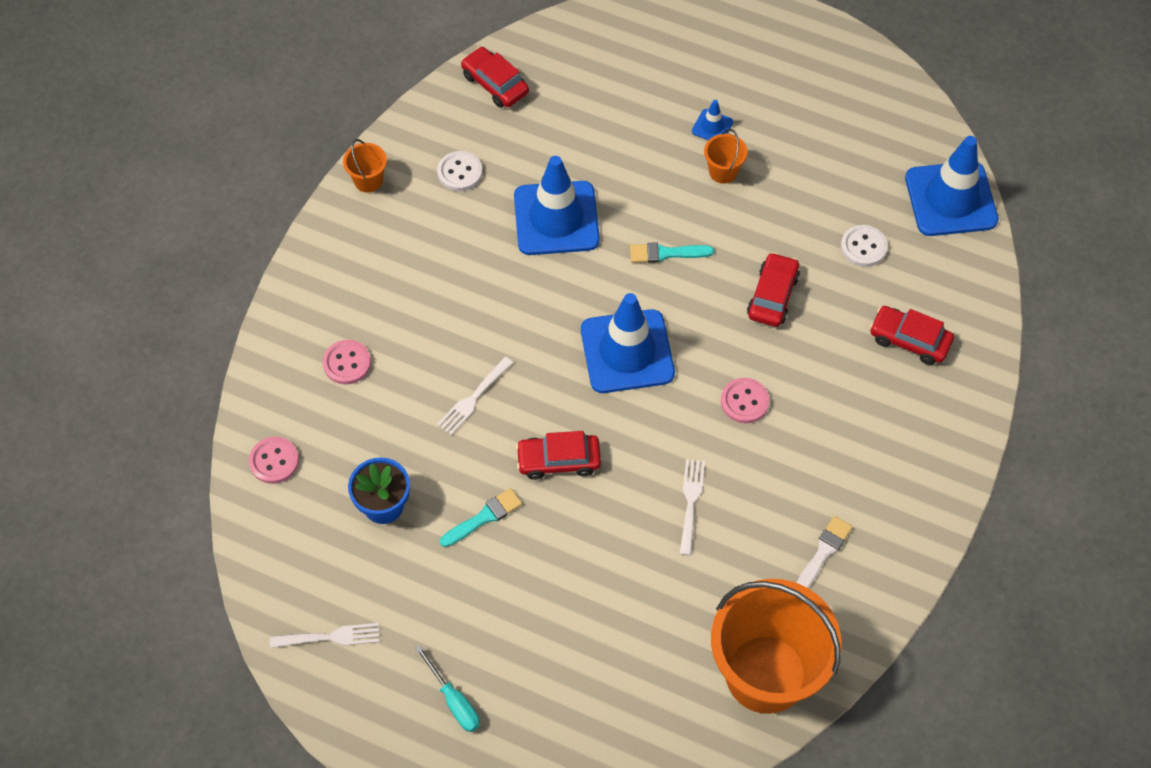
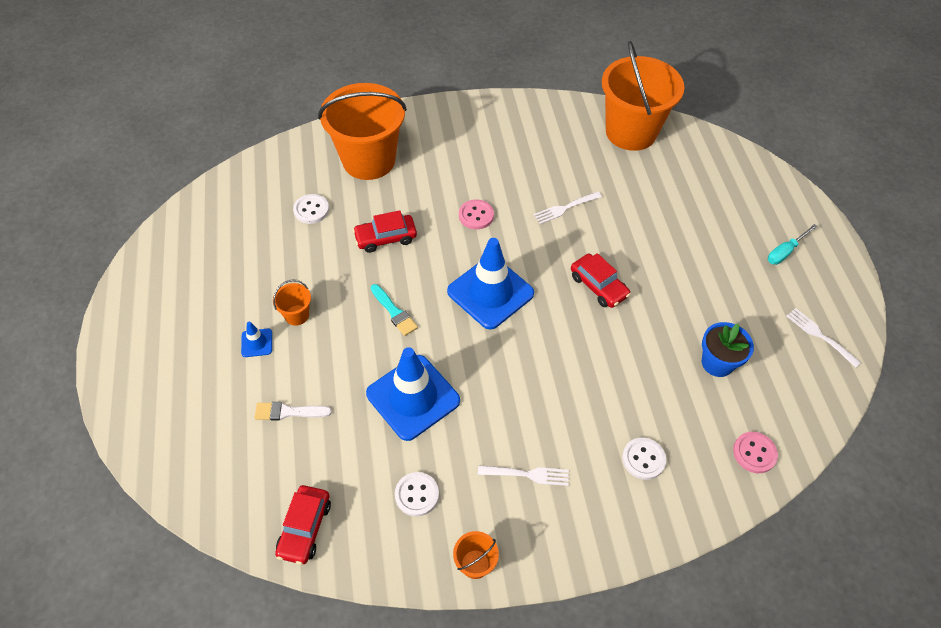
camera: 125 degrees left, 5 degrees down
(347, 363) = (643, 459): pink button -> white button
(454, 701) = (785, 252): turquoise screwdriver -> turquoise screwdriver turned 150 degrees counterclockwise
(473, 398) = (598, 359): white fork -> white fork (527, 475)
(484, 517) = (671, 302): turquoise brush -> none
(823, 552) = (541, 139): white brush -> white brush (288, 412)
(909, 340) = (369, 160): red car -> orange bucket
(951, 199) = (240, 183): blue traffic cone -> none

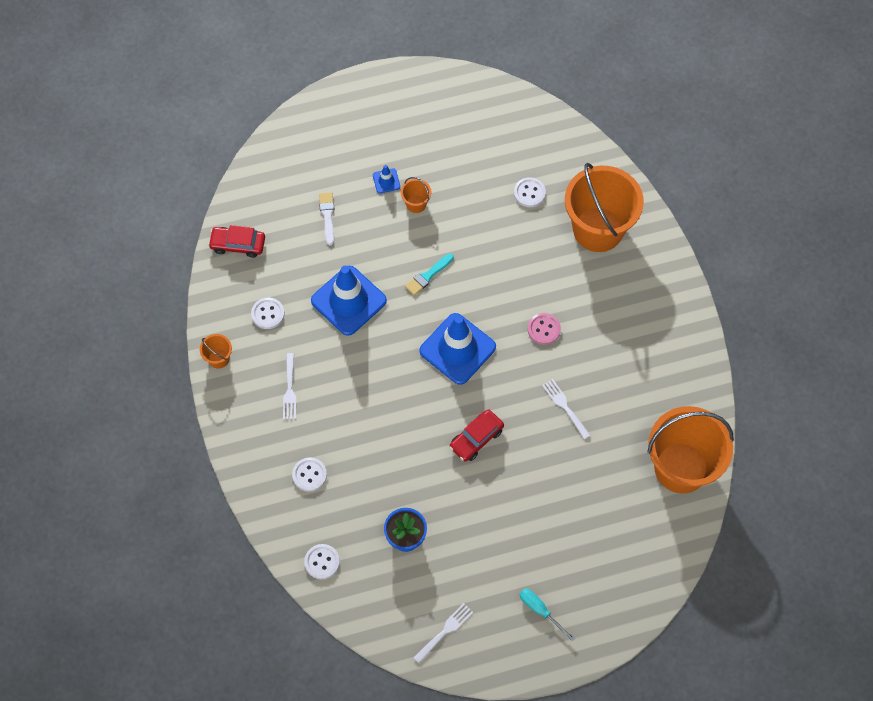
camera: 85 degrees right, 10 degrees up
(385, 238) = (506, 257): red car -> none
(754, 453) = (322, 562): pink button -> white button

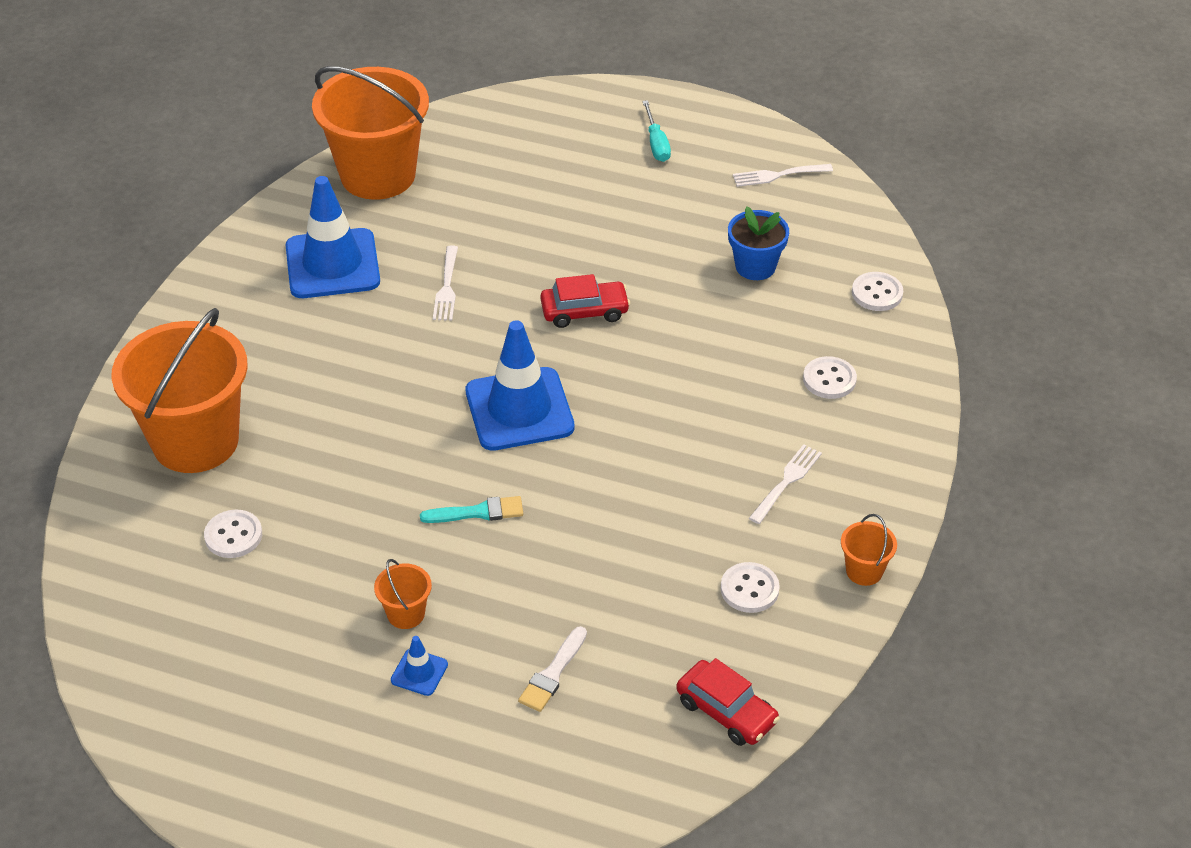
camera: 145 degrees left, 20 degrees down
(348, 301) = (617, 542): blue traffic cone -> blue traffic cone (332, 264)
(544, 329) = (388, 372): pink button -> none

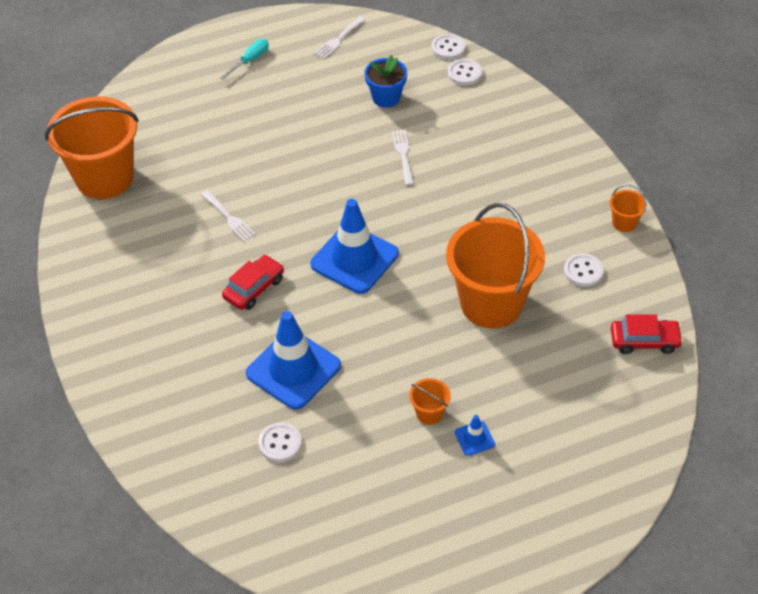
camera: 40 degrees left, 5 degrees up
(195, 441) = (188, 407): orange bucket -> orange bucket (491, 303)
(332, 264) = (143, 248): blue traffic cone -> blue traffic cone (293, 370)
(478, 512) = (400, 330): turquoise brush -> none
(553, 673) = (541, 386): white brush -> none
(584, 311) = (324, 181): red car -> red car (254, 288)
(656, 143) = (250, 60): turquoise screwdriver -> turquoise screwdriver turned 90 degrees counterclockwise
(786, 482) = (536, 203): white fork -> white fork (403, 155)
(829, 379) = (494, 135): white button -> white button (448, 48)

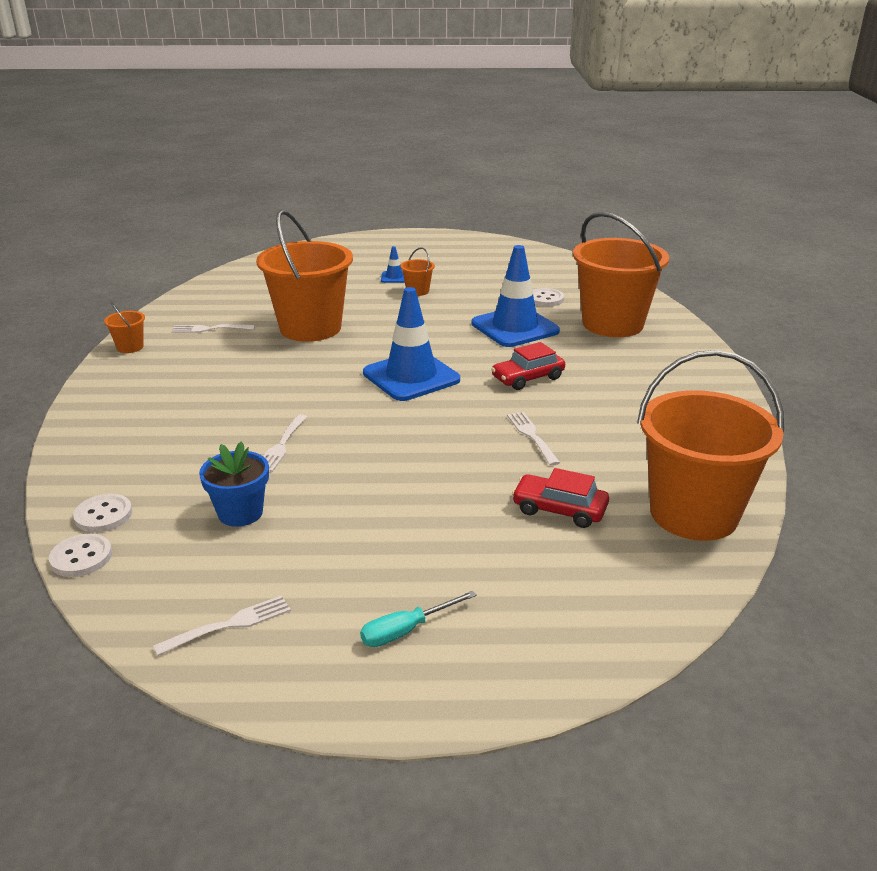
camera: 160 degrees left, 20 degrees down
(194, 410) = (612, 324): none -> orange bucket
(583, 271) = (209, 329): white button -> white fork
(644, 341) = (215, 291): red car -> red car (559, 509)

